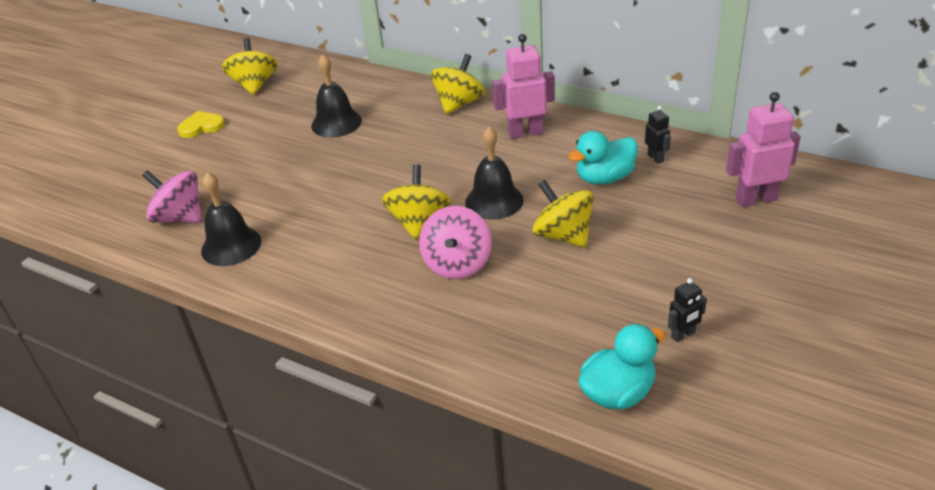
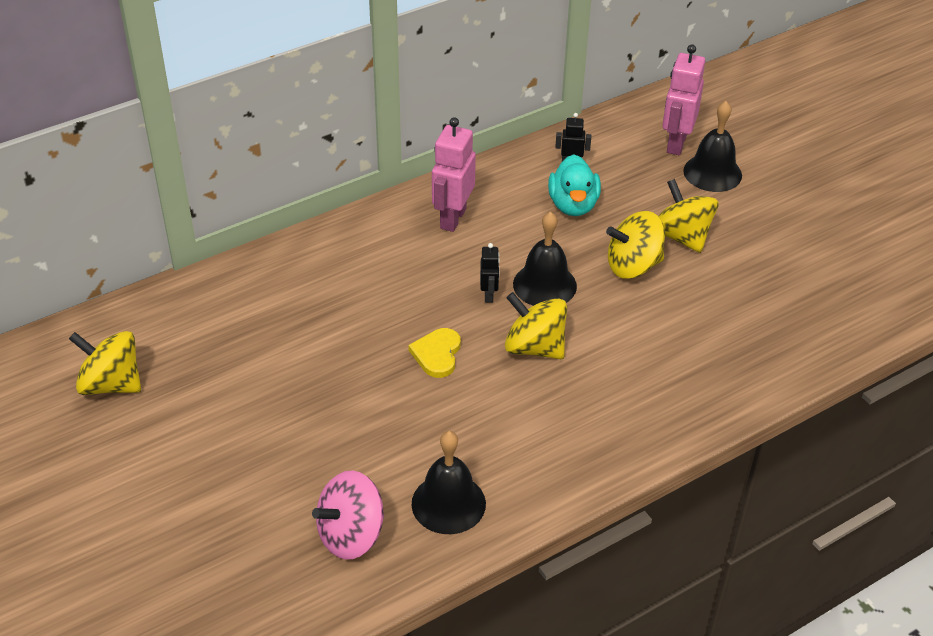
camera: 65 degrees left, 5 degrees up
(201, 126) = (160, 463): yellow heart -> yellow heart (437, 354)
(336, 123) = (285, 342): black bell -> black bell (712, 173)
(457, 264) = (619, 346): pink spinning top -> none
(459, 103) = (349, 238): yellow spinning top -> yellow spinning top (681, 236)
(618, 393) = (843, 322): turquoise duck -> none
(683, 335) = (804, 260): black robot -> black robot (489, 295)

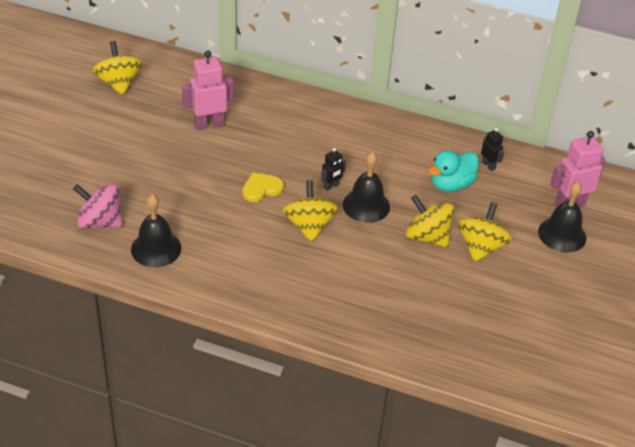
camera: 50 degrees right, 0 degrees up
(452, 218) = (378, 139): pink robot -> pink robot (209, 124)

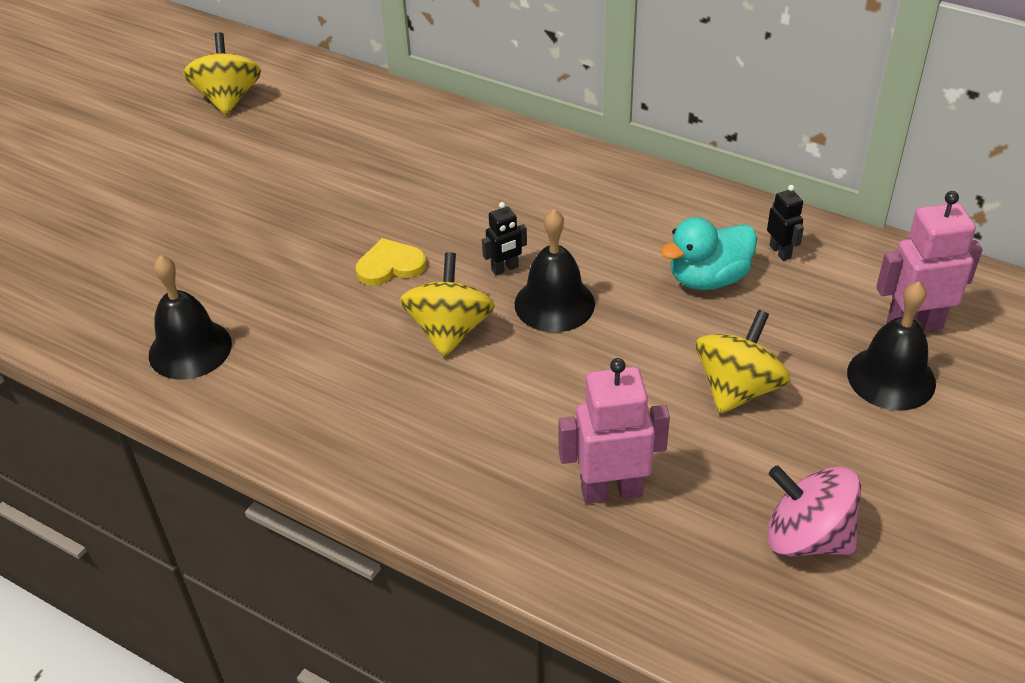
camera: 15 degrees right, 0 degrees up
(100, 222) = (120, 300): pink spinning top -> pink spinning top (807, 537)
(209, 124) = (341, 163): pink robot -> pink robot (611, 491)
(427, 237) = (646, 363): yellow spinning top -> none

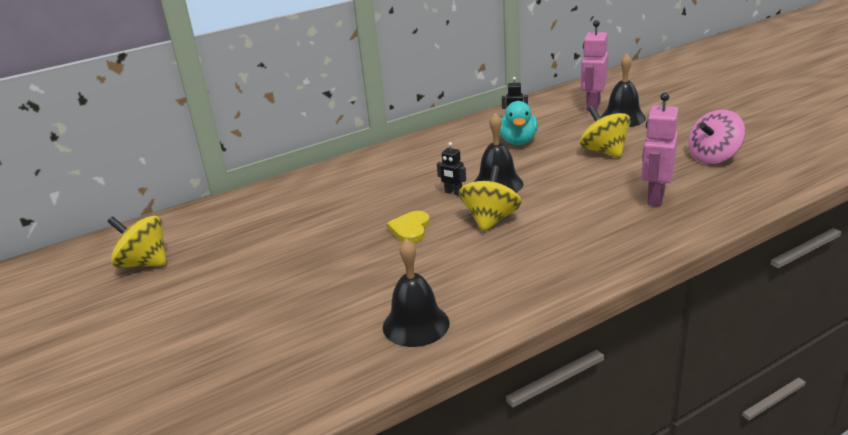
camera: 60 degrees left, 15 degrees down
(449, 331) = (490, 220): yellow spinning top -> yellow spinning top turned 75 degrees clockwise
(505, 269) = (453, 193): black robot -> black robot turned 120 degrees clockwise

